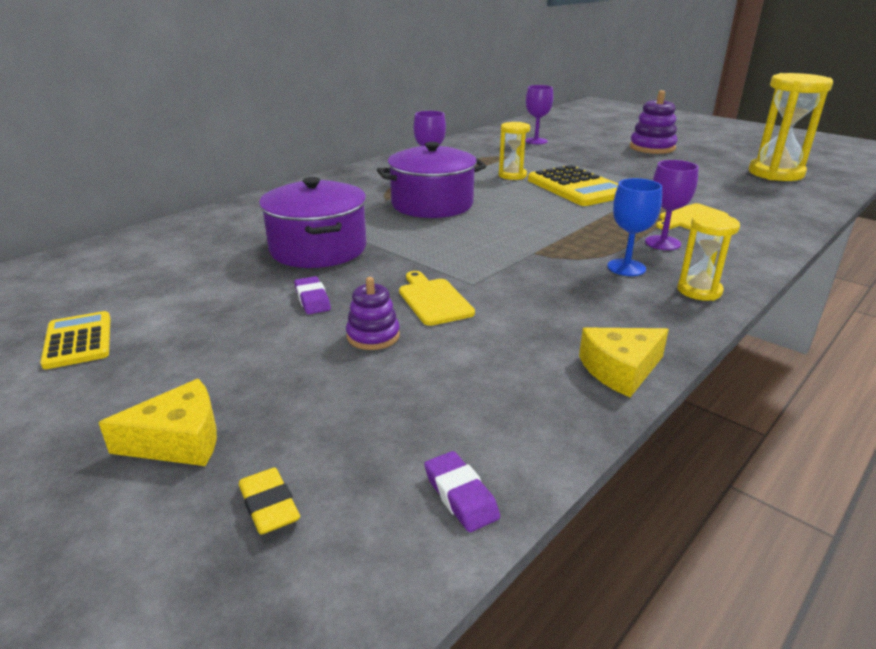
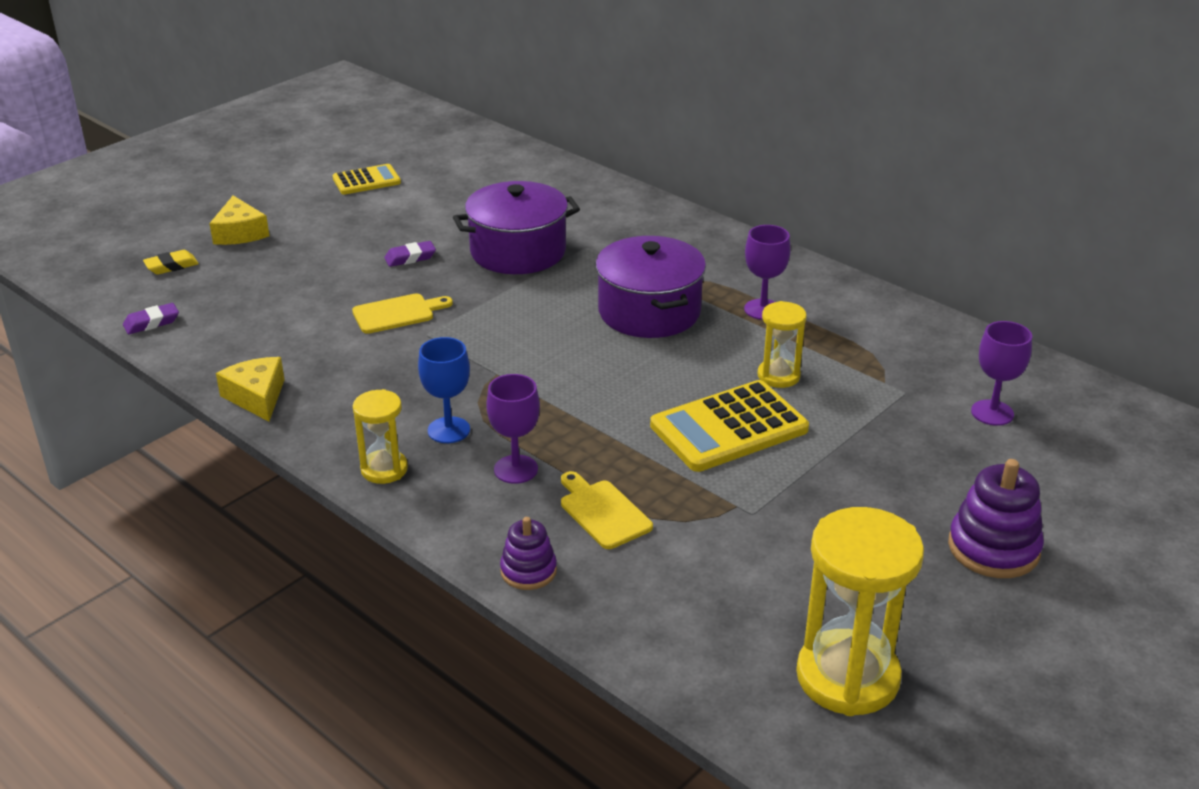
camera: 90 degrees right, 5 degrees up
(373, 336) = (342, 287): purple stacking toy -> purple stacking toy (528, 571)

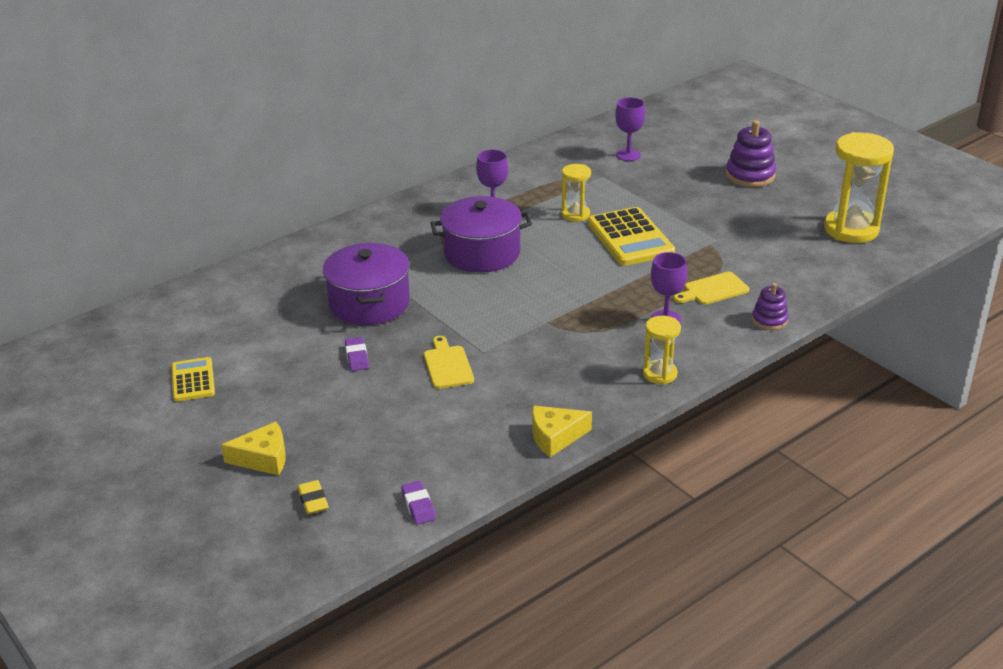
camera: 80 degrees left, 0 degrees up
(448, 430) = (616, 345): blue goblet -> none

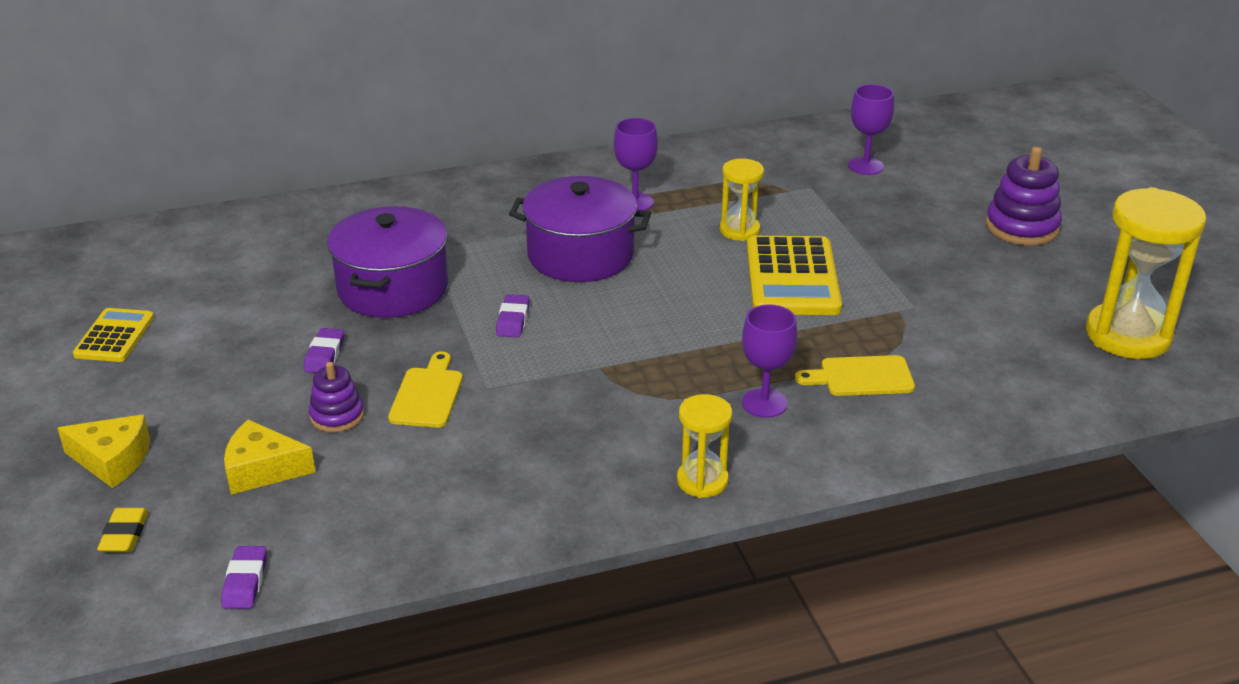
camera: 20 degrees right, 0 degrees up
(468, 305) = (513, 320): none -> purple eraser
(555, 437) = (494, 534): yellow cheese -> yellow cheese (262, 470)
(769, 320) = (916, 441): purple stacking toy -> purple stacking toy (337, 416)

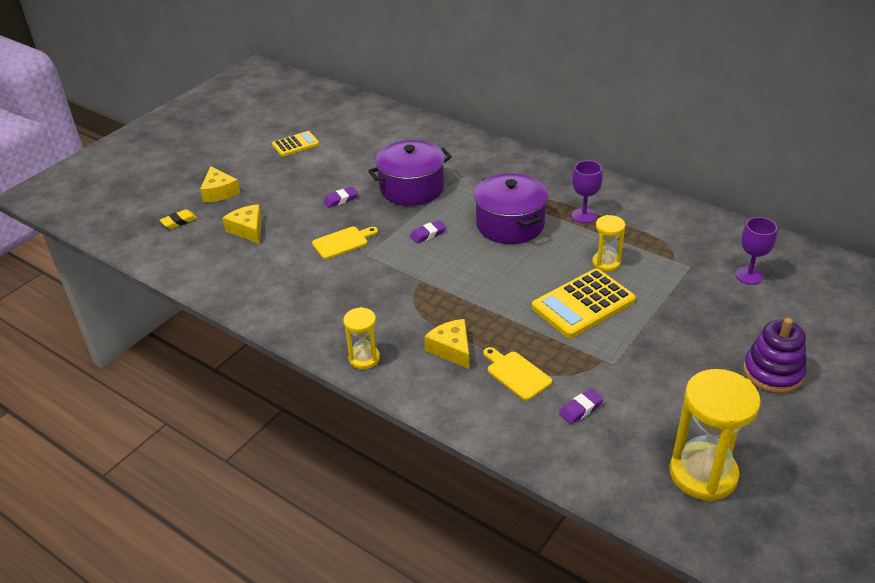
camera: 55 degrees right, 5 degrees up
(245, 582) = (177, 266): purple eraser -> purple eraser (580, 409)
(337, 416) = (302, 227): purple stacking toy -> none
(764, 403) = (451, 349): purple goblet -> yellow cheese

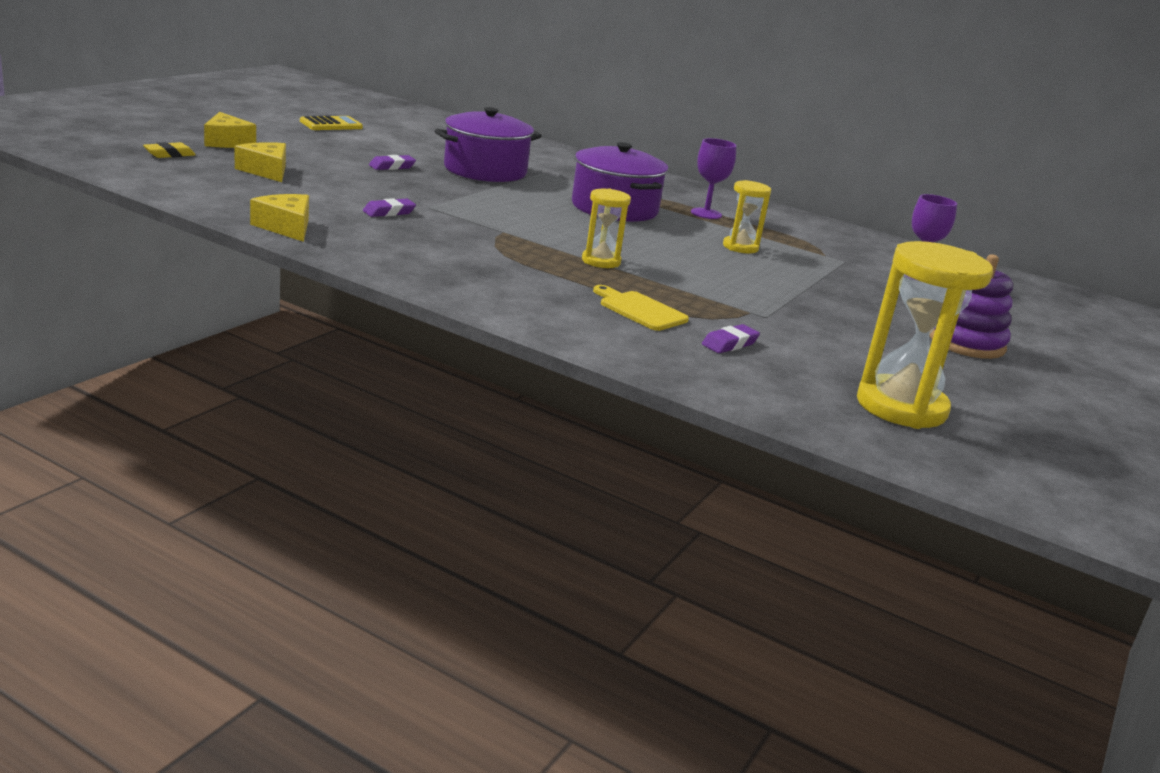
camera: 10 degrees left, 15 degrees down
(342, 242) = (396, 194): yellow cutting board -> none
(364, 358) = (430, 277): yellow hourglass -> yellow hourglass (601, 261)
(428, 234) = (509, 202): purple eraser -> purple eraser (389, 212)
(451, 349) = (550, 283): yellow cheese -> yellow cheese (286, 227)
(583, 304) = (717, 271): yellow calculator -> none

